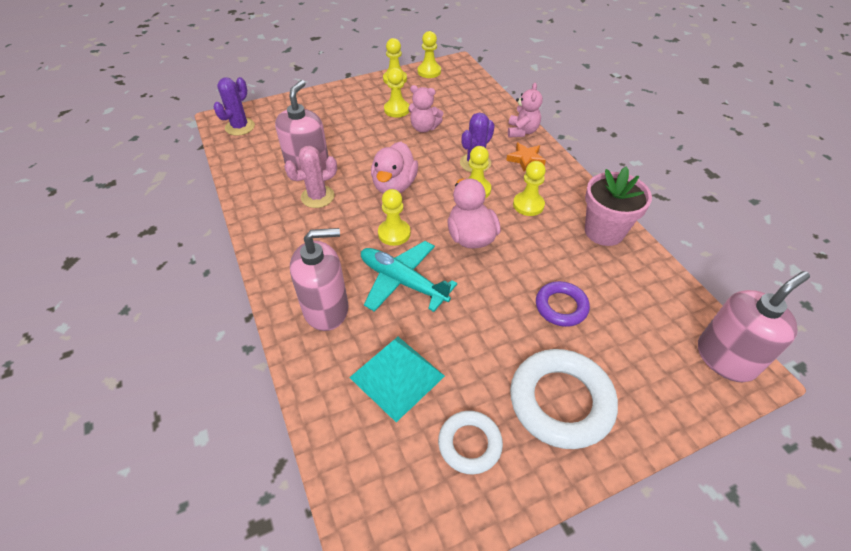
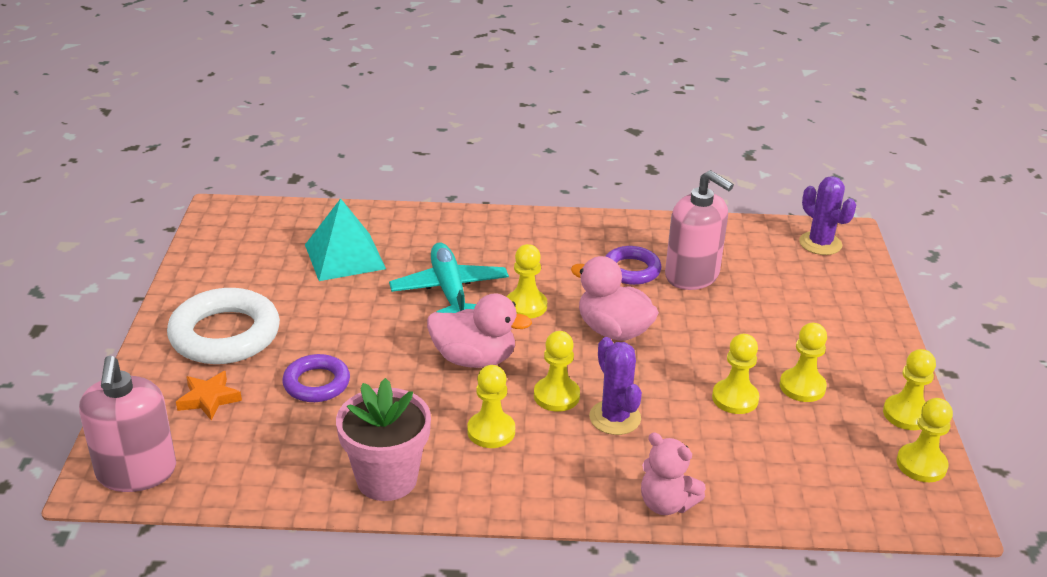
camera: 115 degrees right, 15 degrees down
(317, 197) = (631, 270): pink cactus -> purple ring
(326, 309) = (455, 239): pink soap dispenser -> none
(402, 281) = (449, 290): turquoise plane -> turquoise plane turned 75 degrees counterclockwise
(424, 128) = (735, 398): pink teddy bear -> yellow pawn
(469, 444) = (247, 272): white ring -> none
(526, 159) = (590, 474): orange star -> orange star (209, 399)

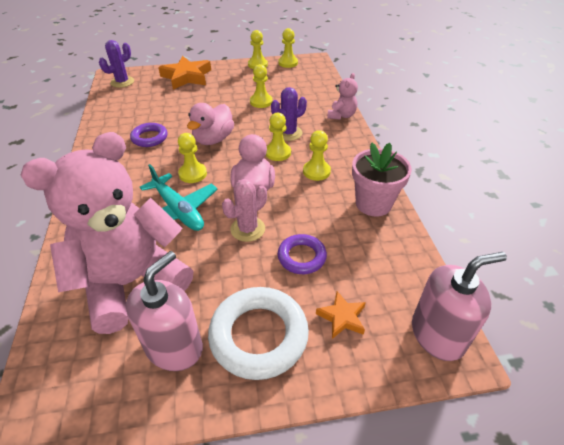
camera: 100 degrees left, 10 degrees up
(344, 256) = (131, 282): turquoise pyramid -> pink teddy bear
(389, 344) = (248, 229): none -> pink cactus
(449, 290) = (178, 211): turquoise plane -> turquoise plane turned 105 degrees counterclockwise
(692, 275) = (154, 117): pink soap dispenser -> pink soap dispenser (174, 347)
(802, 387) = (246, 86): yellow pawn -> none
(843, 314) = (187, 77): none -> orange star

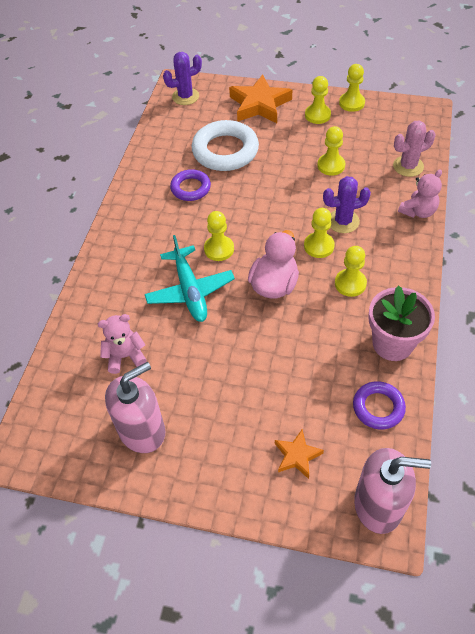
camera: 25 degrees right, 10 degrees up
(131, 282) = (125, 356): pink teddy bear -> pink teddy bear, size x0.41
(213, 139) = (256, 208): pink duck -> none
(248, 229) = (248, 333): pink cactus -> pink cactus (408, 166)
(258, 335) = (215, 446): white ring -> white ring (225, 151)
(288, 63) = (391, 108): yellow pawn -> yellow pawn (317, 115)
(301, 257) = (288, 381): purple ring -> purple ring (378, 407)

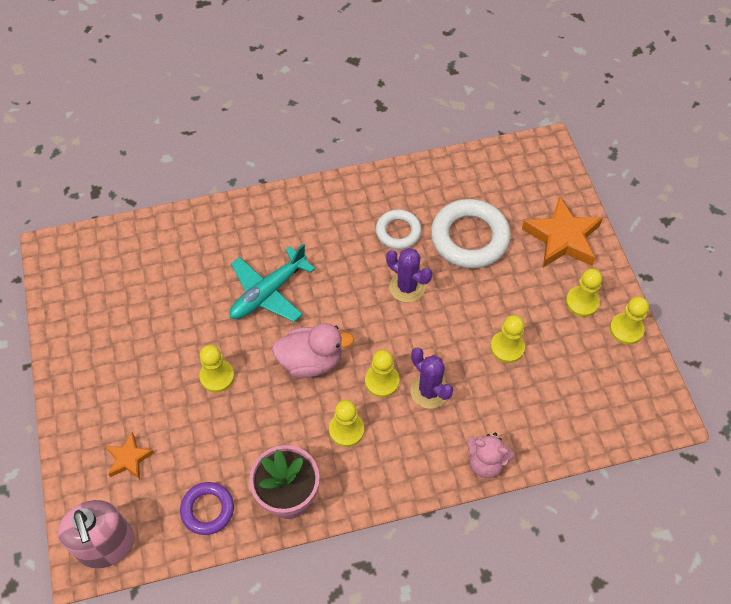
camera: 60 degrees right, 5 degrees up
(125, 356) = (173, 276): pink teddy bear -> none
(142, 430) = (106, 326): pink soap dispenser -> none
(185, 96) = (530, 164): purple cactus -> purple cactus (407, 287)
(190, 188) = (398, 232): purple ring -> white ring
(219, 249) = (331, 293): yellow pawn -> yellow pawn (217, 376)
(408, 166) = (553, 428): pink cactus -> none

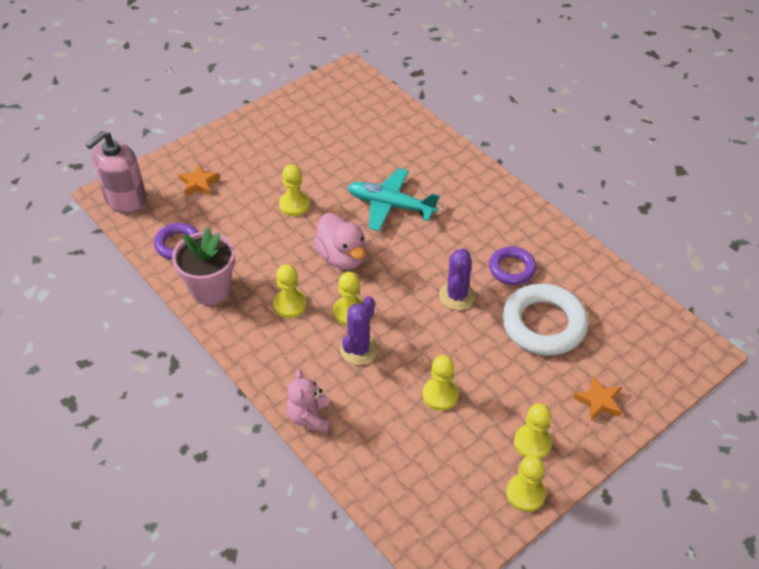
camera: 65 degrees right, 10 degrees down
(398, 232) = (512, 269): white ring -> purple ring
(562, 238) = (599, 401): orange star -> orange star, size x0.54

